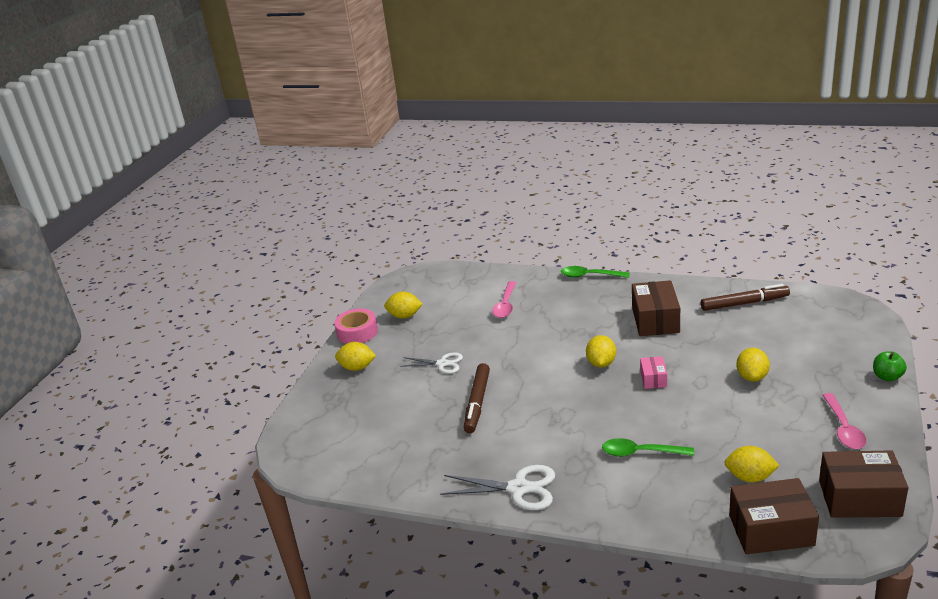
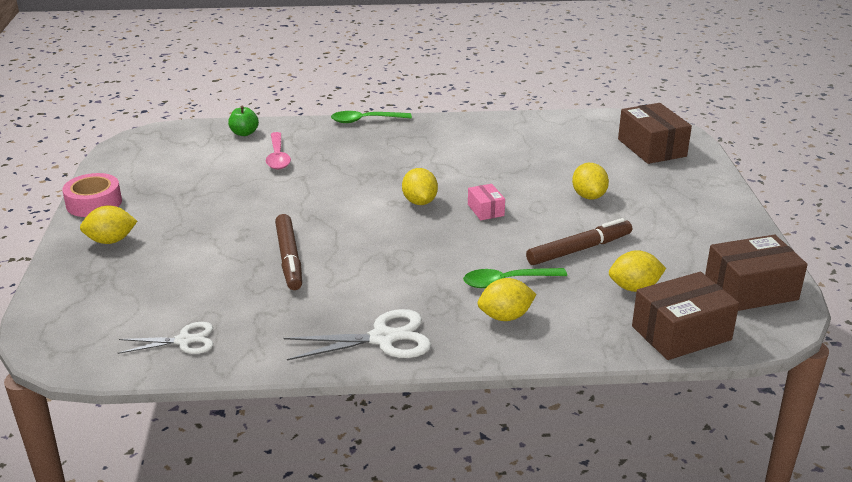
camera: 25 degrees left, 0 degrees up
(404, 316) = (152, 180): yellow lemon -> yellow lemon (505, 317)
(442, 364) = (225, 224): white scissors -> white scissors (184, 341)
(655, 320) = (460, 155): brown box -> brown box (651, 148)
(744, 303) = (547, 131): brown marker -> brown marker (579, 249)
(844, 428) = (703, 231): pink spoon -> none
(887, 377) = (719, 181): green apple -> green apple (244, 133)

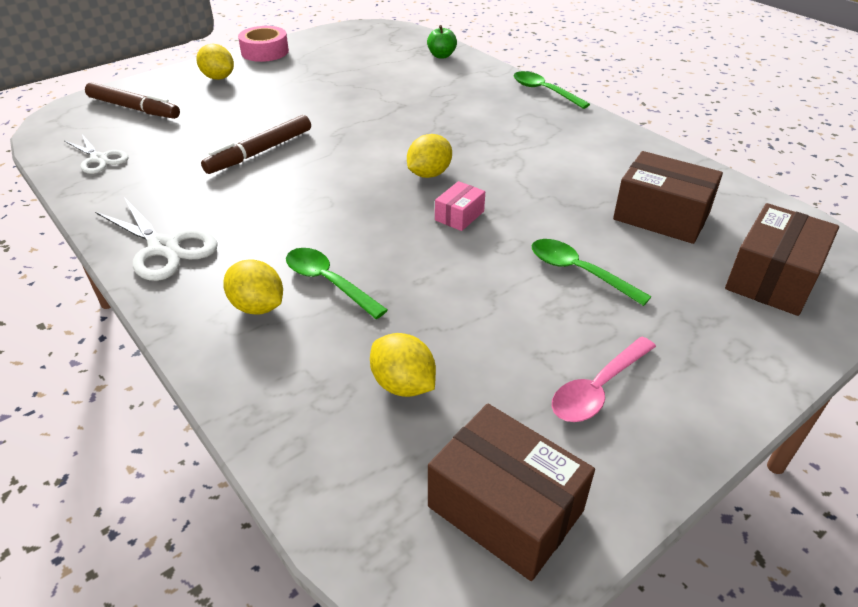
camera: 55 degrees right, 10 degrees up
(278, 157) = (421, 83): pink spoon -> pink spoon (598, 389)
(579, 249) = (447, 308): brown marker -> brown marker (134, 108)
(588, 196) = (578, 272): yellow lemon -> green spoon
(681, 333) = (330, 467): brown box -> brown box (661, 216)

